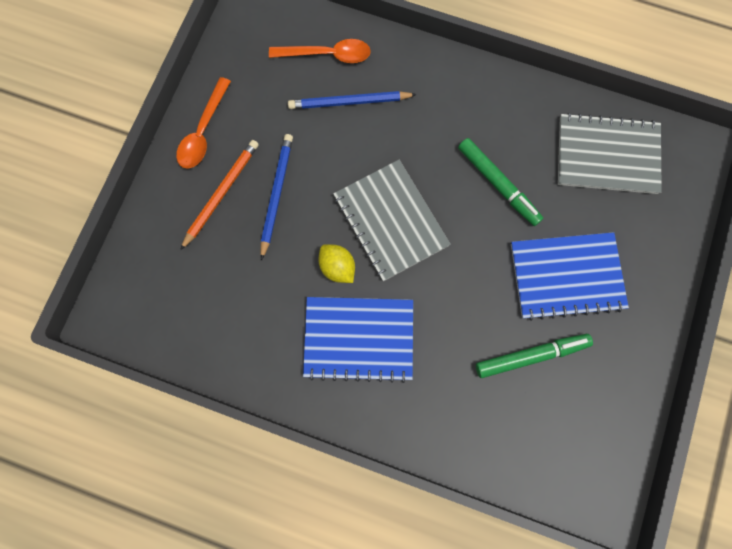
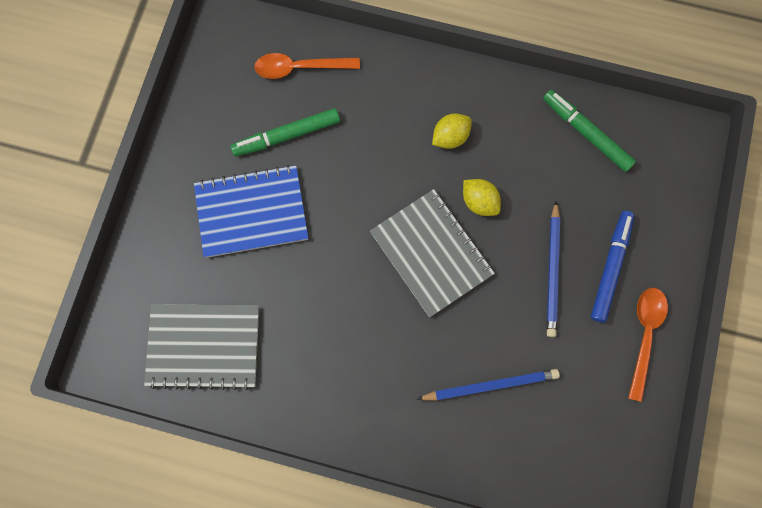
camera: 175 degrees right, 0 degrees up
(221, 193) = (610, 268): orange pencil -> blue marker
(327, 54) = (524, 444): orange spoon -> orange spoon (300, 68)
(358, 339) = (450, 137): blue notebook -> yellow lemon
(498, 184) = (321, 303): green marker -> green marker (586, 133)

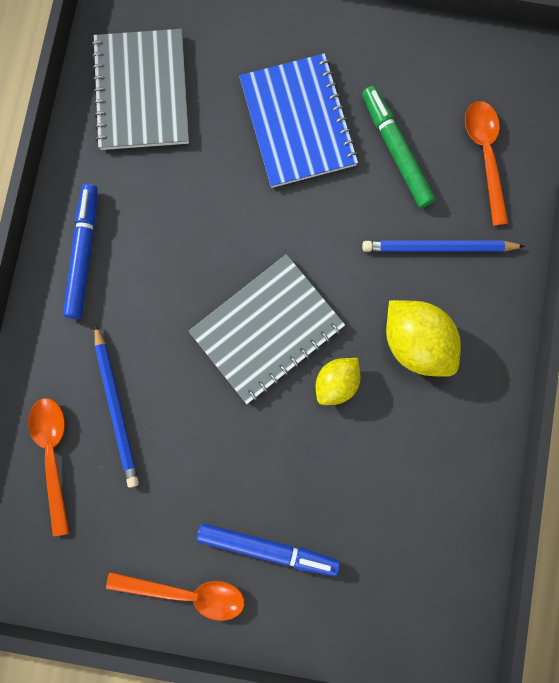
camera: 85 degrees right, 5 degrees up
(350, 408) = (83, 254): none -> blue marker
(450, 137) = (416, 342): yellow lemon -> yellow lemon, size x1.61
(529, 443) = (53, 455): none -> orange spoon
(552, 271) = (257, 476): blue pencil -> blue pencil (438, 248)
(586, 133) = (441, 514): green marker -> none

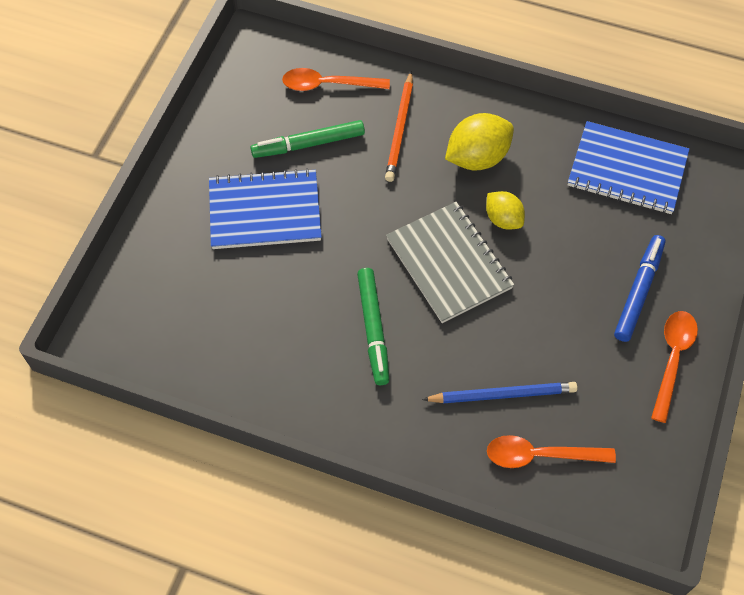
camera: 80 degrees left, 20 degrees down
(83, 254) = (350, 404): blue marker -> none
(142, 92) = (201, 332): grey notebook -> none
(173, 262) = (373, 329): none -> green marker
(435, 523) = (627, 170): none -> blue notebook
(438, 248) = (400, 129): blue pencil -> orange pencil

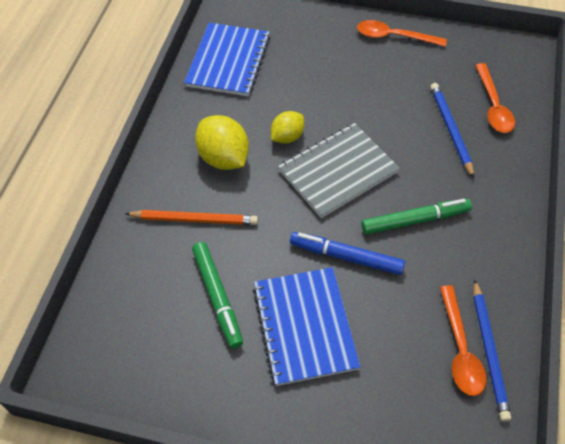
camera: 95 degrees left, 5 degrees down
(208, 366) = (489, 351): none -> blue pencil
(328, 85) = (139, 288): orange spoon -> orange spoon (460, 349)
(638, 291) = (341, 54): blue marker -> blue marker (346, 257)

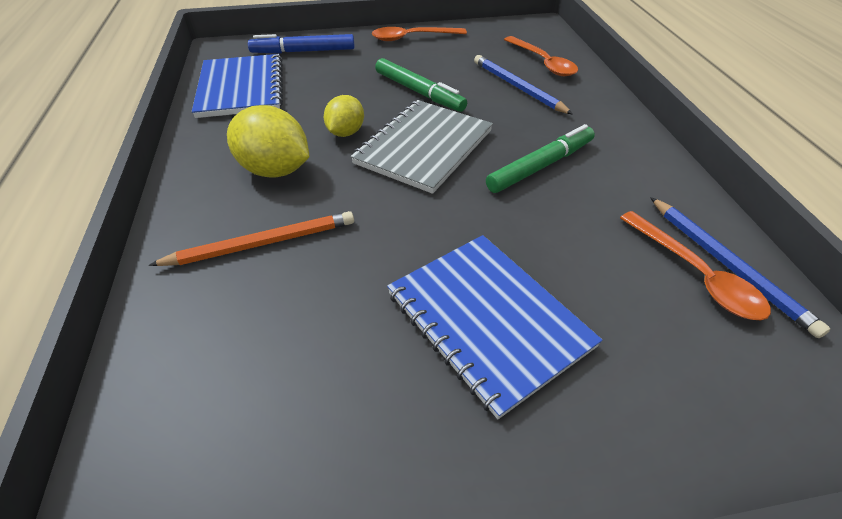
camera: 25 degrees left, 10 degrees down
(218, 297) = (340, 326): green marker -> green marker (419, 92)
(346, 257) = (488, 223): blue marker -> blue marker (303, 51)

